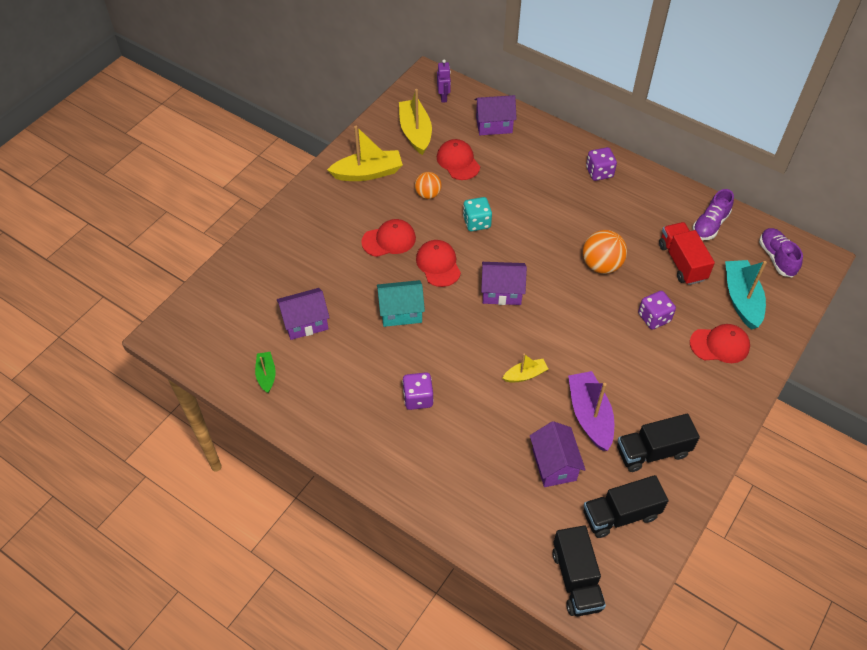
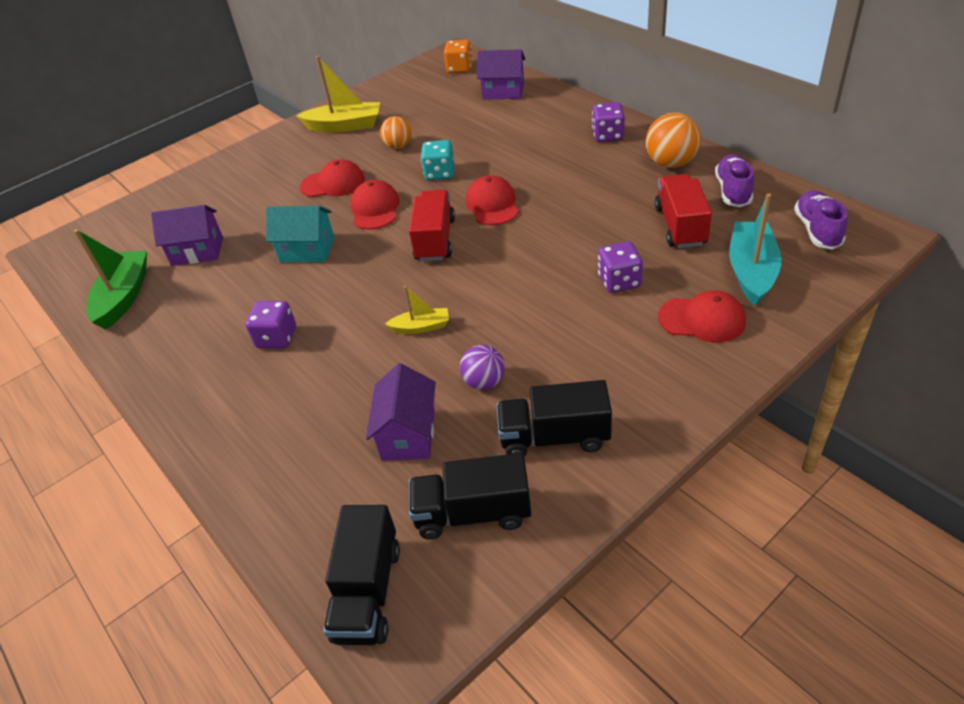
camera: 20 degrees right, 10 degrees down
(266, 375) = (124, 297): green boat -> green boat, size x1.82
(415, 132) = (414, 95): yellow boat -> none
(443, 97) = (459, 68): purple robot -> orange dice
(458, 161) = (447, 120): red cap -> red cap (492, 204)
(501, 292) = (435, 240): purple house -> red truck
(590, 415) = (484, 382): purple boat -> purple ball
(601, 265) = (572, 222): orange ball -> orange ball (670, 163)
(710, 225) = (733, 191): purple shoe -> purple shoe turned 135 degrees clockwise

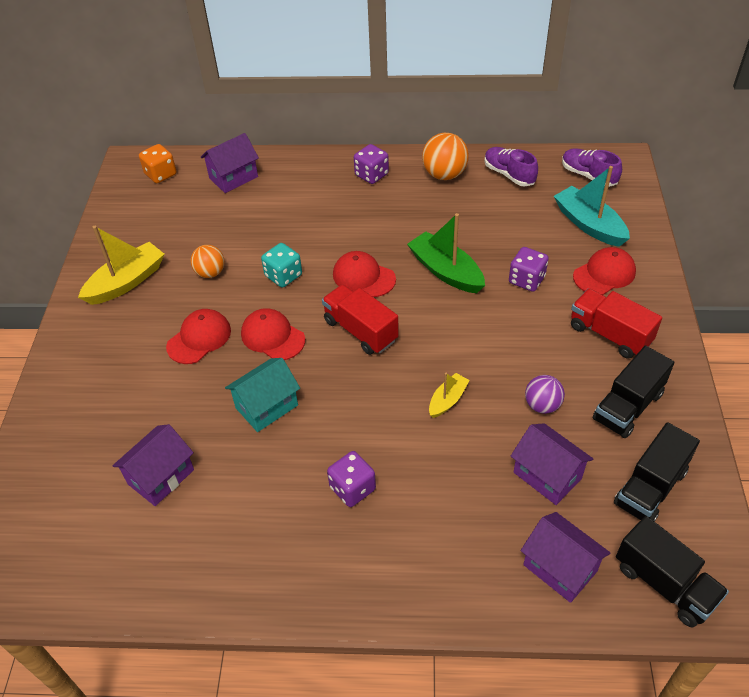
camera: 50 degrees left, 5 degrees up
(124, 297) = (152, 564): green boat -> green boat (446, 271)
(315, 505) = (560, 568): none -> purple house
(680, 226) = (511, 218): red truck -> red truck (610, 334)

